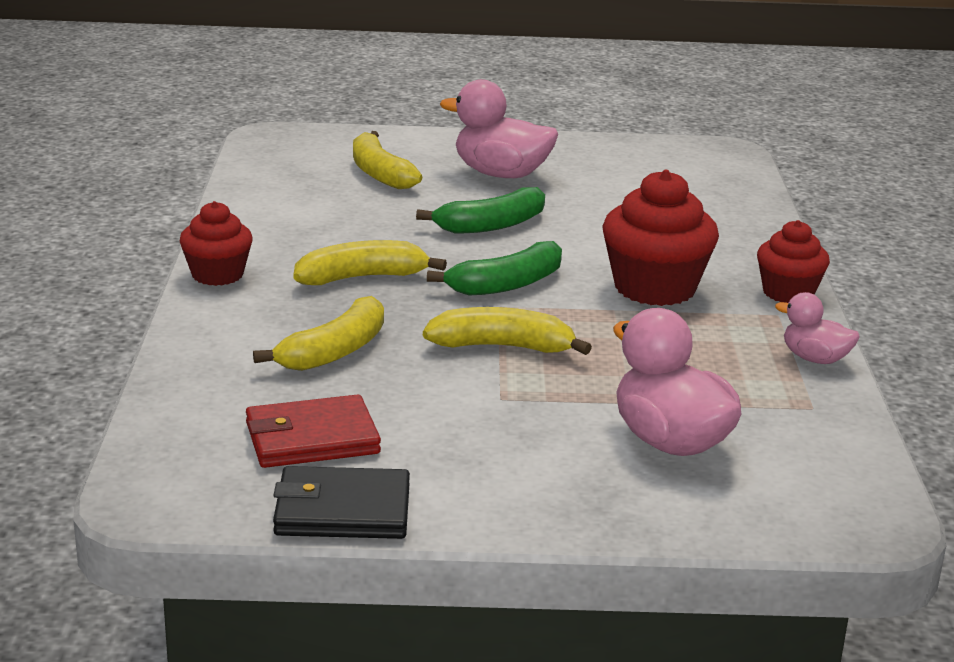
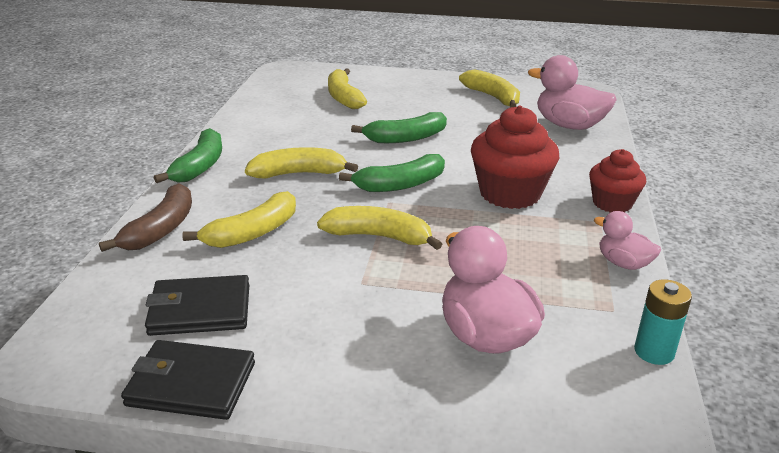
camera: 10 degrees right, 5 degrees up
(208, 354) = (161, 229): none -> brown banana
(217, 275) = (200, 166): red cupcake -> green banana
(312, 438) = (200, 310): red wallet -> black wallet
(501, 174) = (425, 101): pink duck -> pink duck (569, 125)
(594, 164) = (492, 97): none -> yellow banana
(866, 444) = (654, 352): none -> turquoise battery

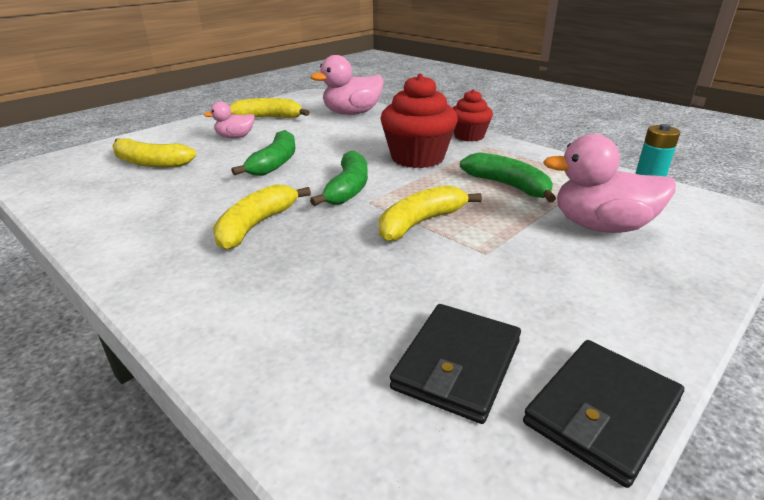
camera: 55 degrees left, 0 degrees up
(161, 229) = (245, 348): brown banana -> none
(200, 166) = (139, 277): green banana -> green banana (508, 186)
(253, 232) = (336, 284): yellow banana -> none
(623, 263) = (544, 157): pink duck -> pink duck (235, 137)

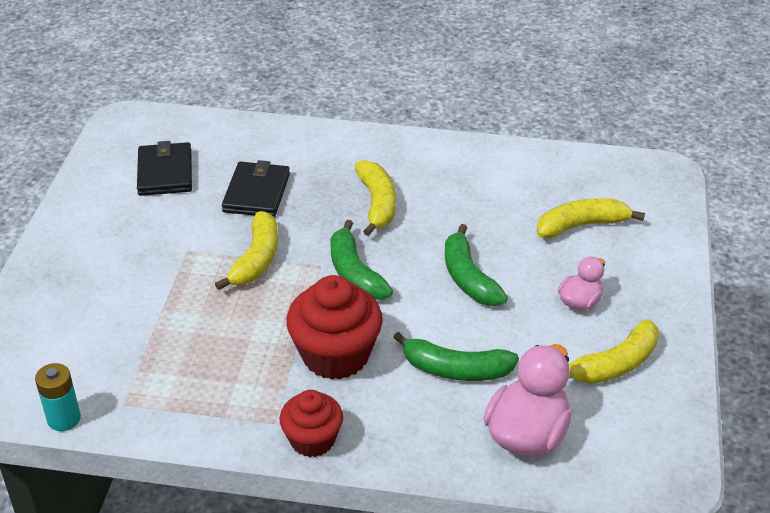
camera: 145 degrees right, 10 degrees up
(508, 186) = (209, 345): green banana -> green banana (456, 369)
(601, 226) = (105, 318): pink duck -> none
(602, 412) = (87, 179): black wallet -> black wallet (256, 193)

